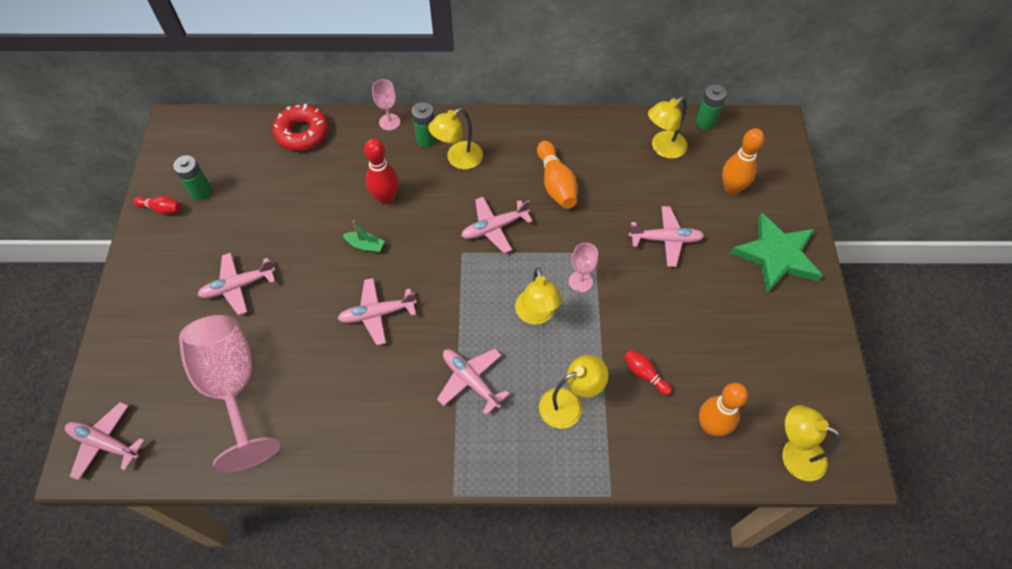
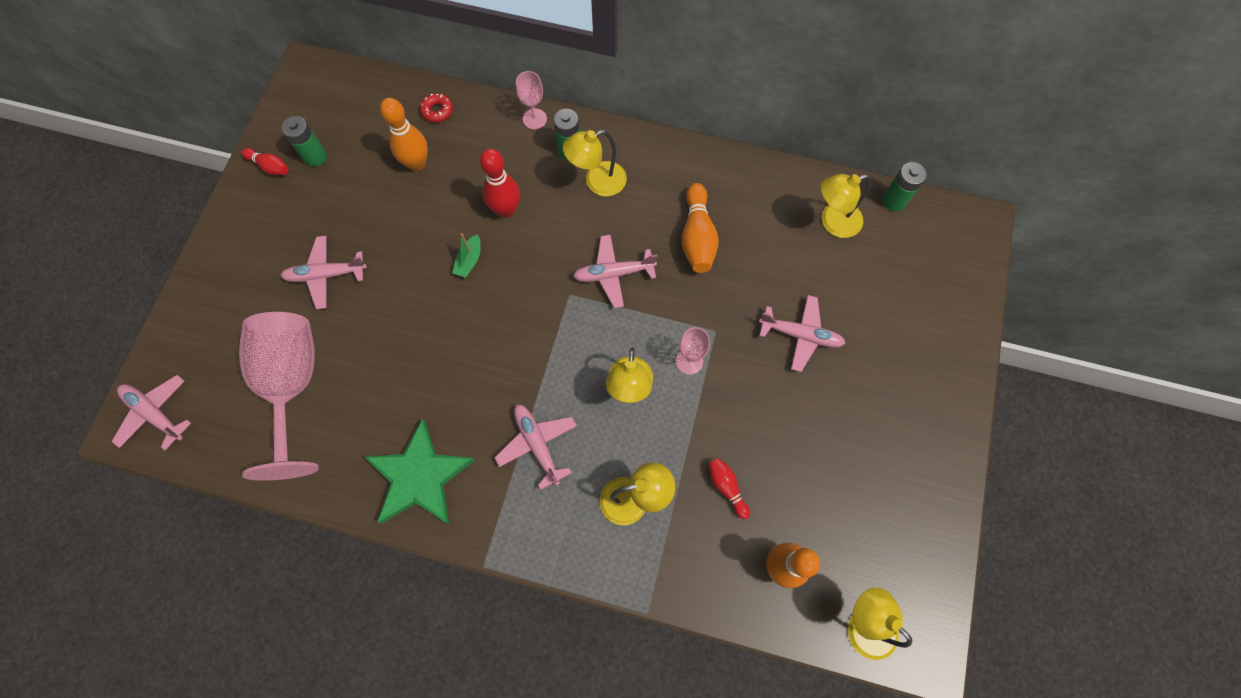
camera: 15 degrees right, 10 degrees up
(302, 133) = (437, 111): red donut -> red donut, size x0.52
(365, 245) = (469, 261): green boat -> green boat turned 75 degrees clockwise
(377, 314) = (460, 343): pink plane -> none
(731, 188) = (897, 291): orange bowling pin -> orange bowling pin (417, 164)
(776, 255) = (922, 386): green star -> green star (419, 477)

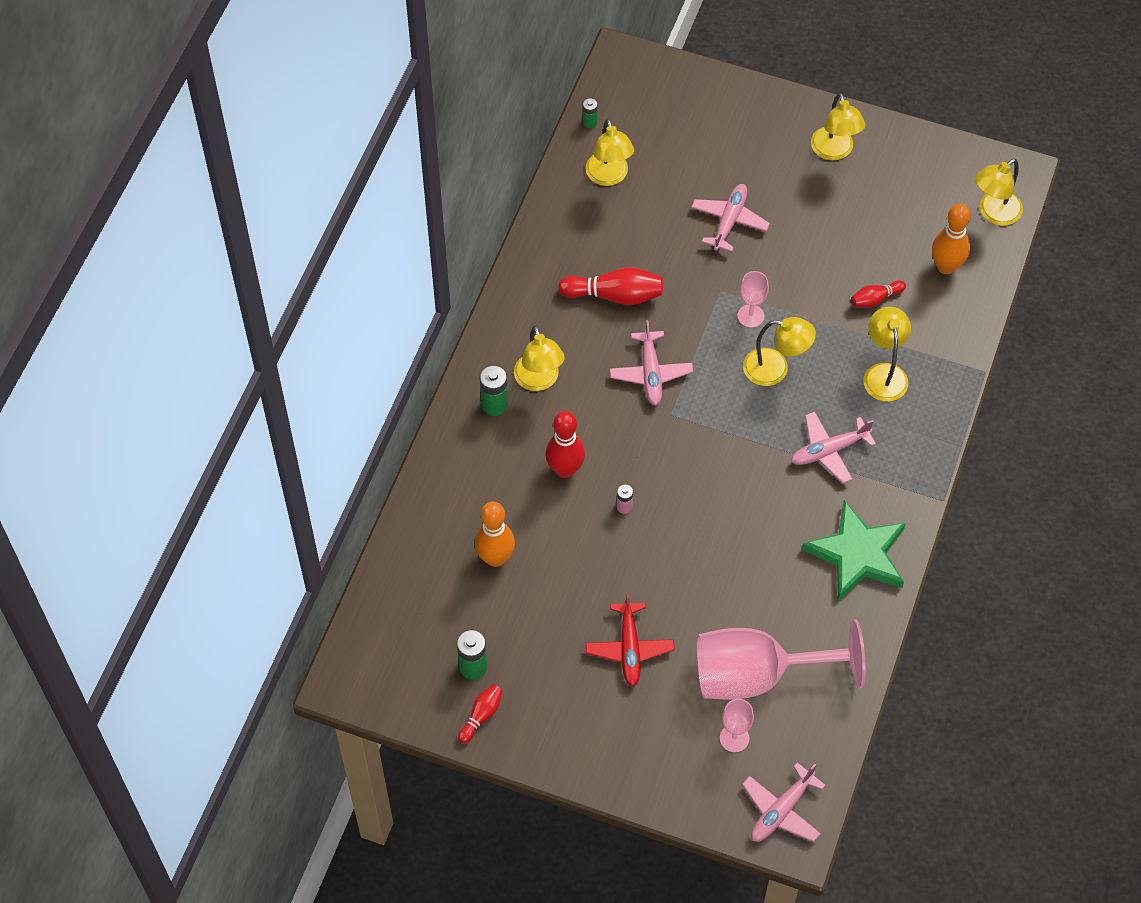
camera: 85 degrees left, 10 degrees down
(325, 275) = (629, 649): pink plane -> red plane
(437, 111) = (425, 537): red donut -> none
(469, 261) = (624, 507): green boat -> pink battery
(534, 119) = (449, 437): pink goblet -> pink goblet (734, 738)
(697, 237) = (615, 295): orange bowling pin -> red bowling pin
(893, 201) = (589, 122): green battery -> green battery, size x0.59
(911, 438) = (834, 151): none -> yellow lamp

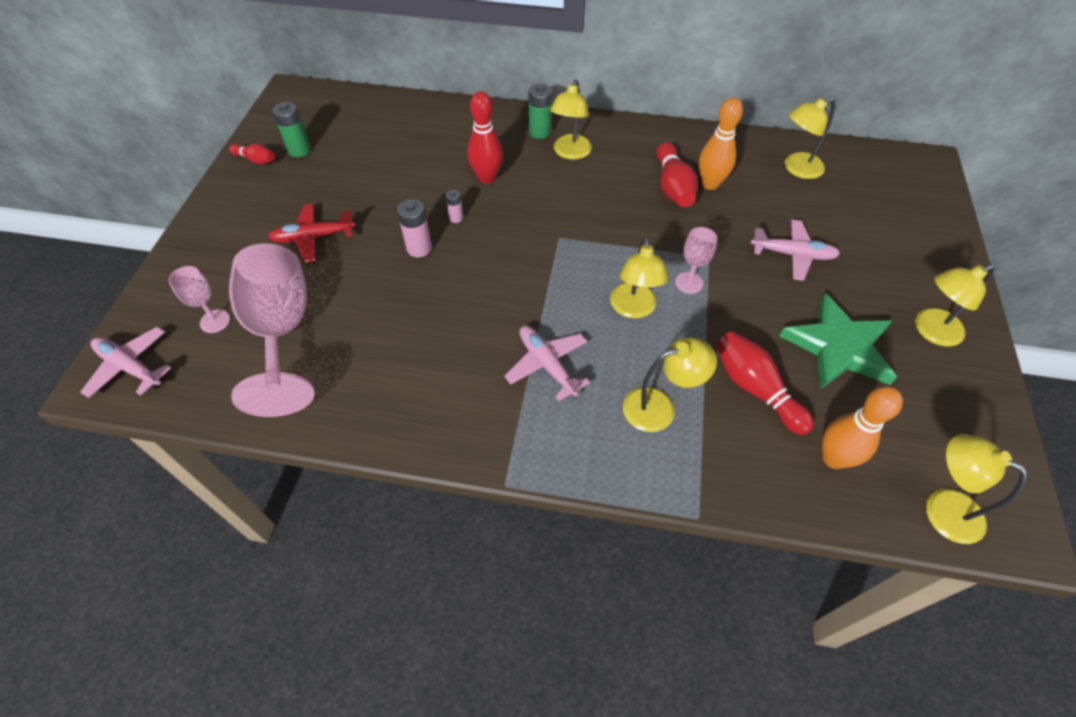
camera: 80 degrees right, 5 degrees down
(495, 558) = (398, 150): orange bowling pin -> orange bowling pin (710, 184)
(539, 380) = (570, 153): yellow lamp -> yellow lamp turned 45 degrees counterclockwise
(589, 122) = (847, 150): green battery -> none
(651, 373) = (599, 219): pink plane -> none
(664, 545) = (419, 248): none -> pink battery
(857, 554) = (423, 404): green star -> green star (838, 347)
(875, 299) = (755, 388): red bowling pin -> red bowling pin, size x1.73

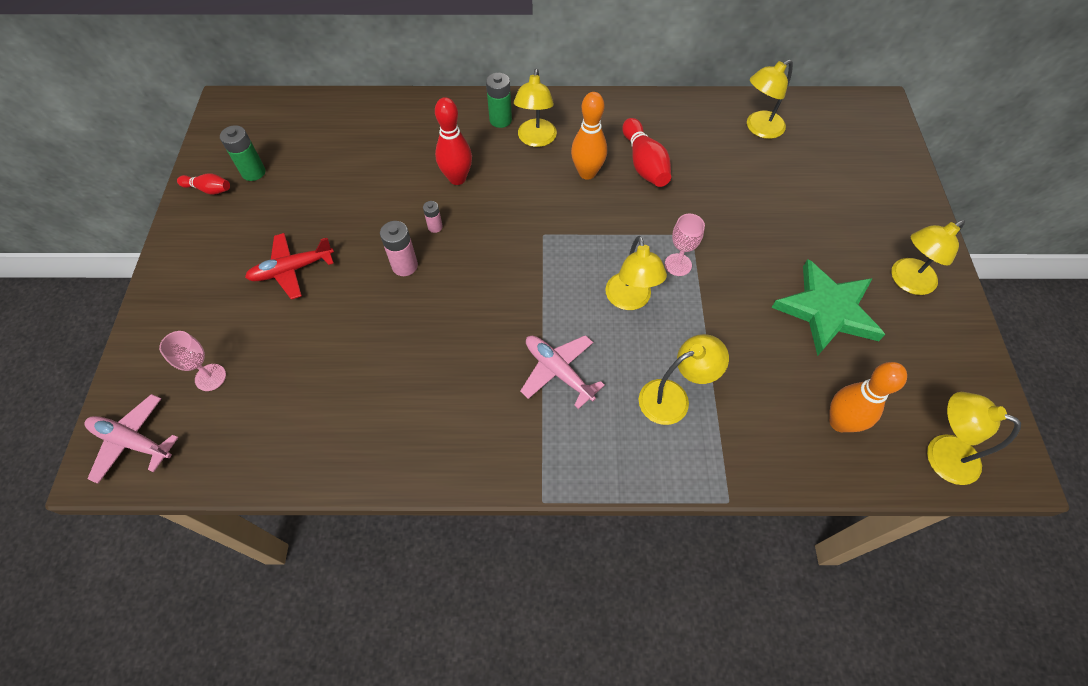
camera: 10 degrees left, 5 degrees up
(281, 331) = (283, 378): pink goblet -> none
(710, 184) = (679, 156): orange bowling pin -> orange bowling pin (587, 173)
(755, 388) = (758, 364): red bowling pin -> none
(793, 255) = (770, 221): pink plane -> none

